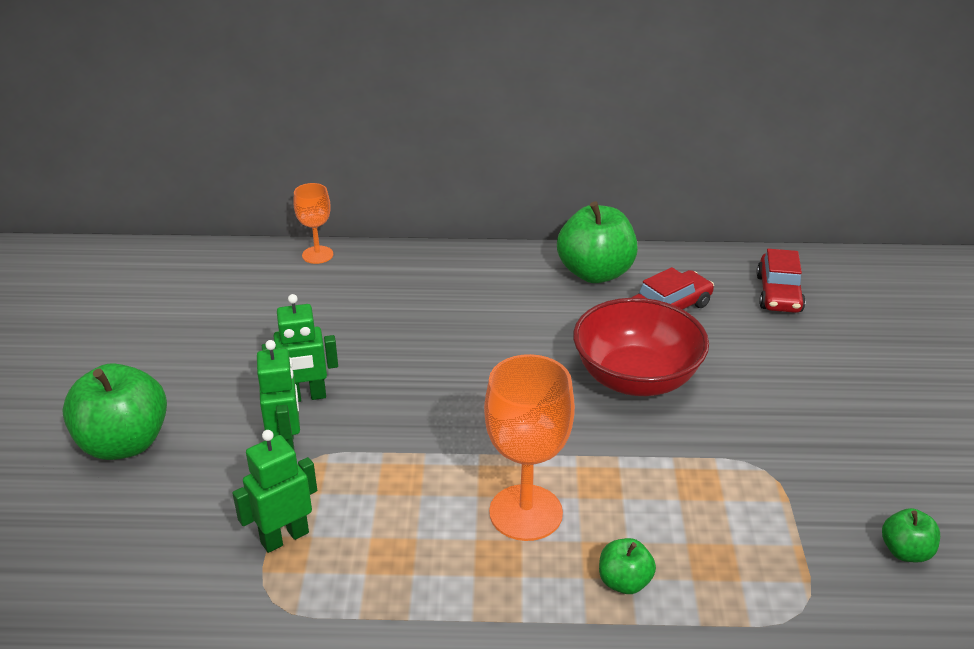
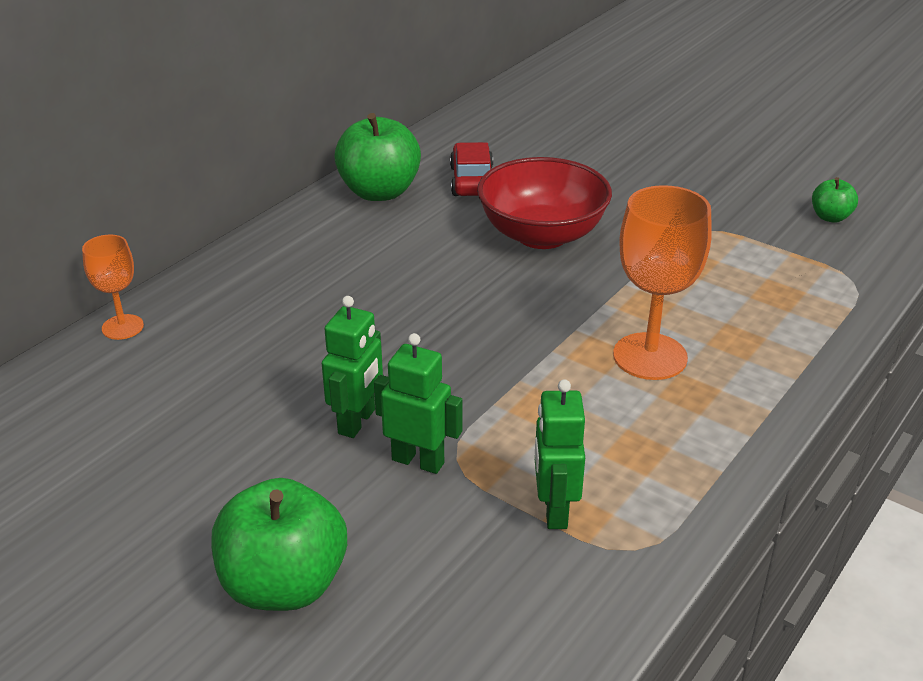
camera: 55 degrees left, 0 degrees up
(624, 582) = (767, 342): green apple -> none
(779, 294) = (514, 132): red car -> none

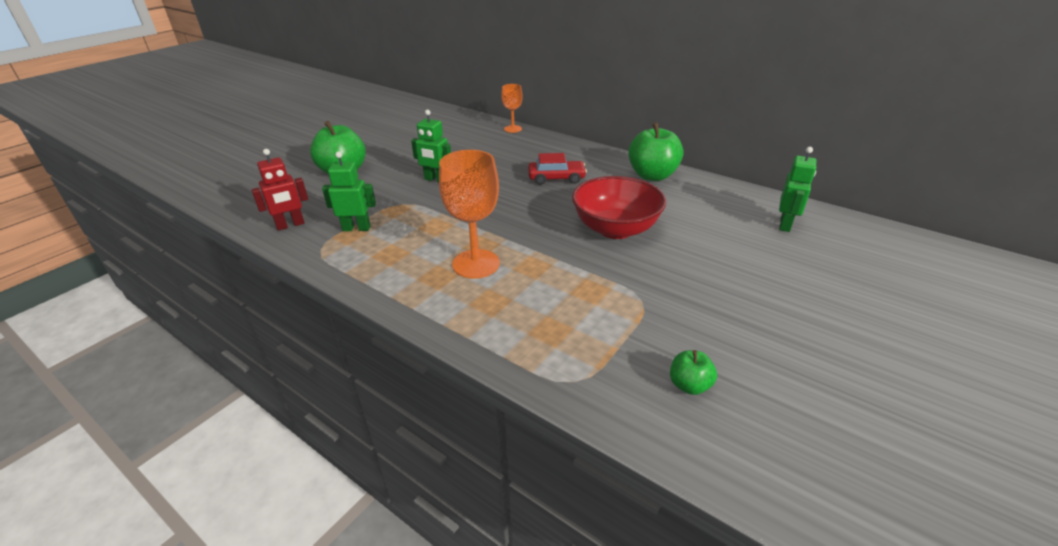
camera: 90 degrees right, 0 degrees up
(418, 461) = (404, 194): green robot -> green robot (785, 225)
(472, 181) = (679, 204): red car -> red car (556, 178)
(547, 621) = (290, 225): none -> red robot

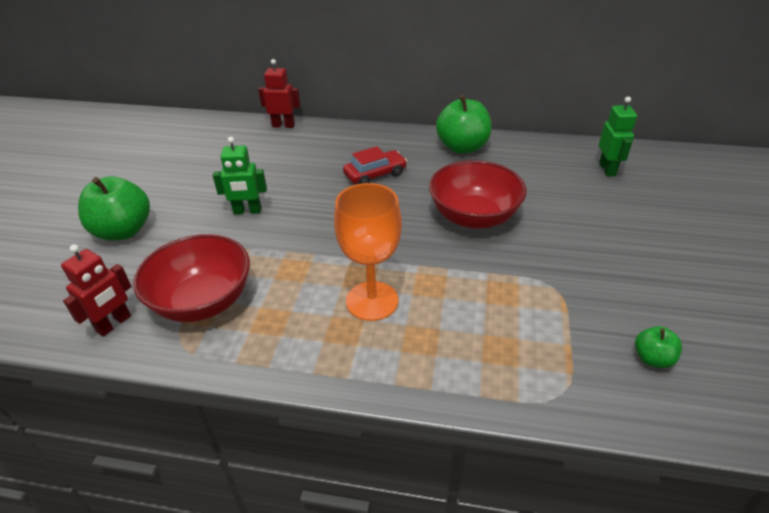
camera: 25 degrees left, 5 degrees up
(356, 228) = (203, 301): green robot -> red bowl
(513, 129) = (283, 125): orange goblet -> red robot

